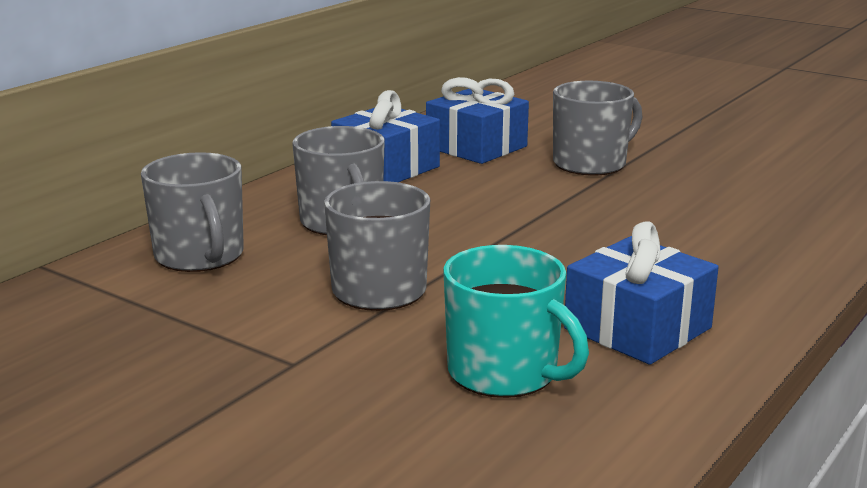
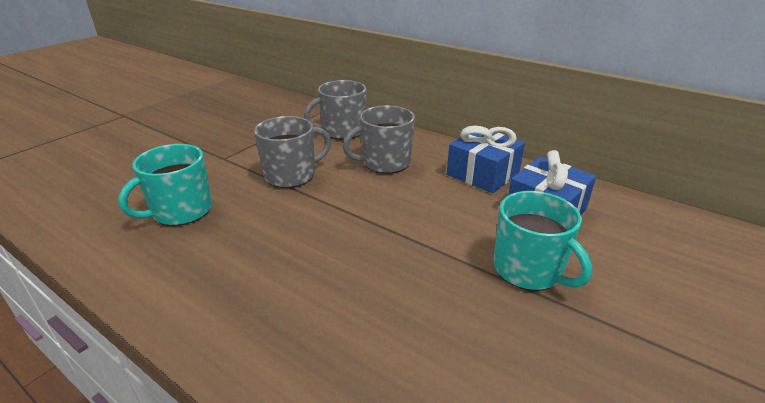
camera: 90 degrees right, 10 degrees up
(591, 164) = (528, 270): grey mug -> turquoise mug
(637, 328) = (206, 262): blue gift -> none

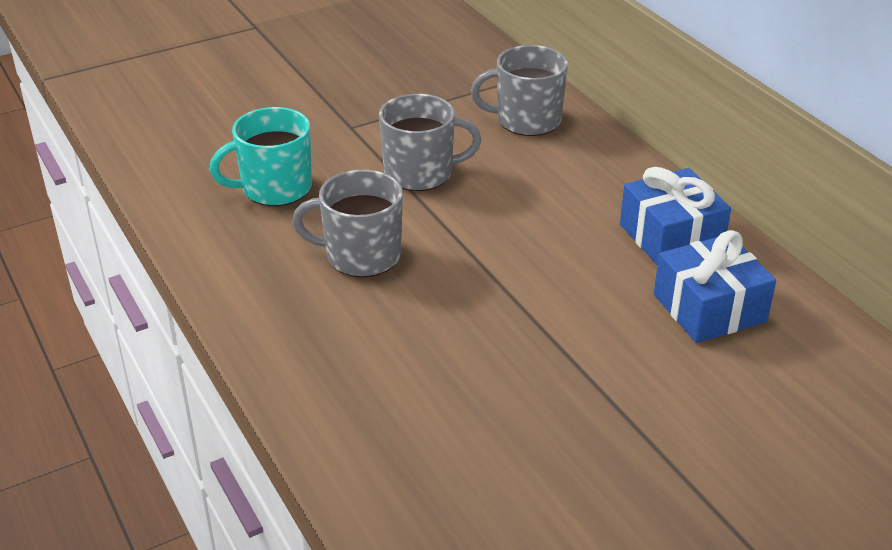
camera: 25 degrees right, 5 degrees up
(385, 162) = (550, 185): grey mug -> grey mug (361, 255)
(528, 270) = (616, 368): turquoise mug -> none

